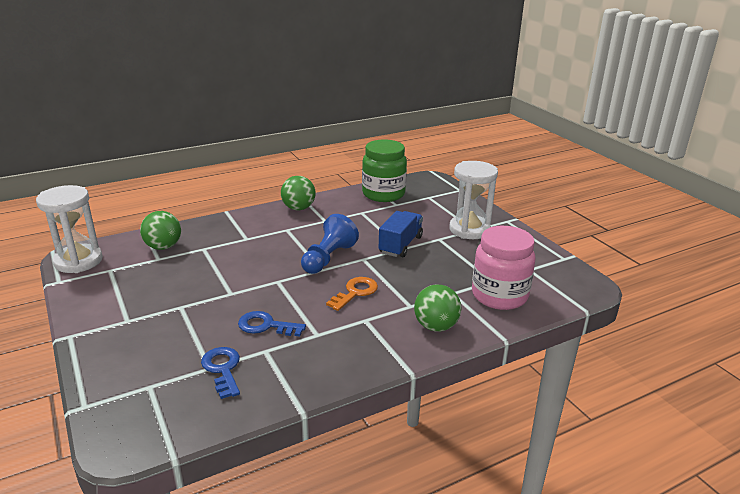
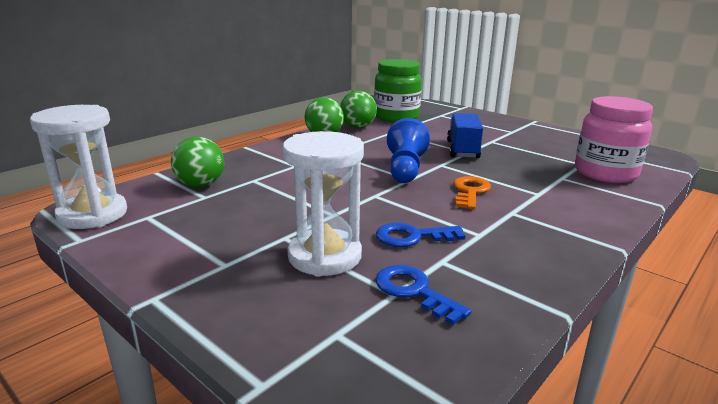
camera: 20 degrees left, 5 degrees down
(436, 326) = (587, 206): green ball -> green ball (358, 127)
(469, 229) = (508, 132): white hourglass -> white hourglass (324, 256)

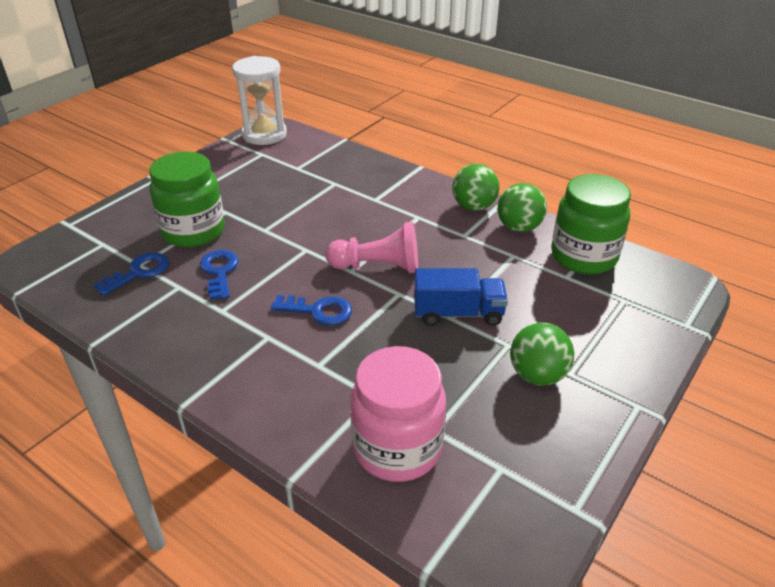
camera: 85 degrees right, 15 degrees up
(200, 185) = (319, 162): green ball -> green ball (537, 375)
(324, 256) = (193, 231): white hourglass -> green jar
(405, 169) = (378, 267): blue pawn -> pink pawn
(470, 191) = (318, 311): orange key -> blue key

